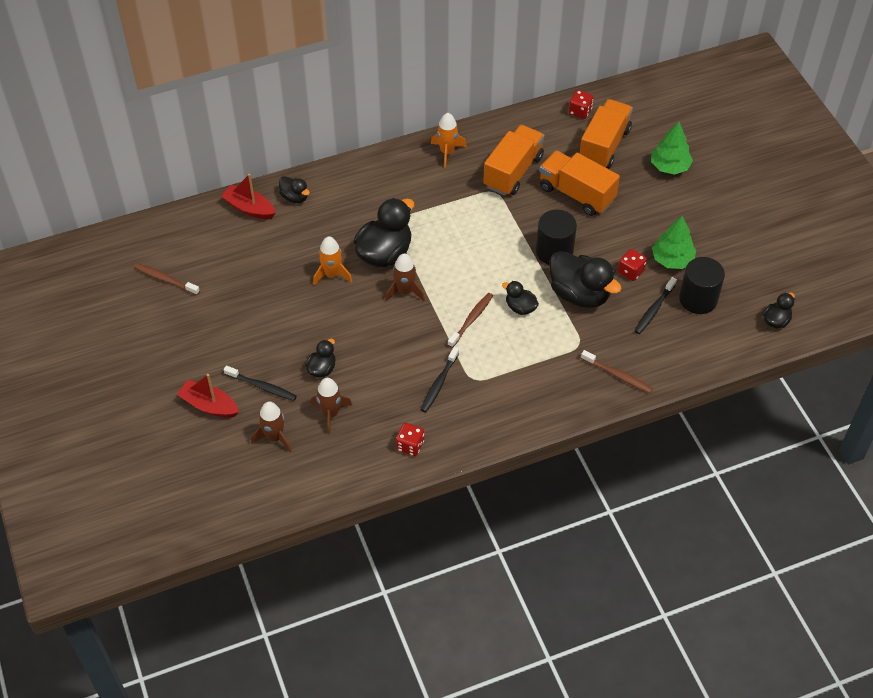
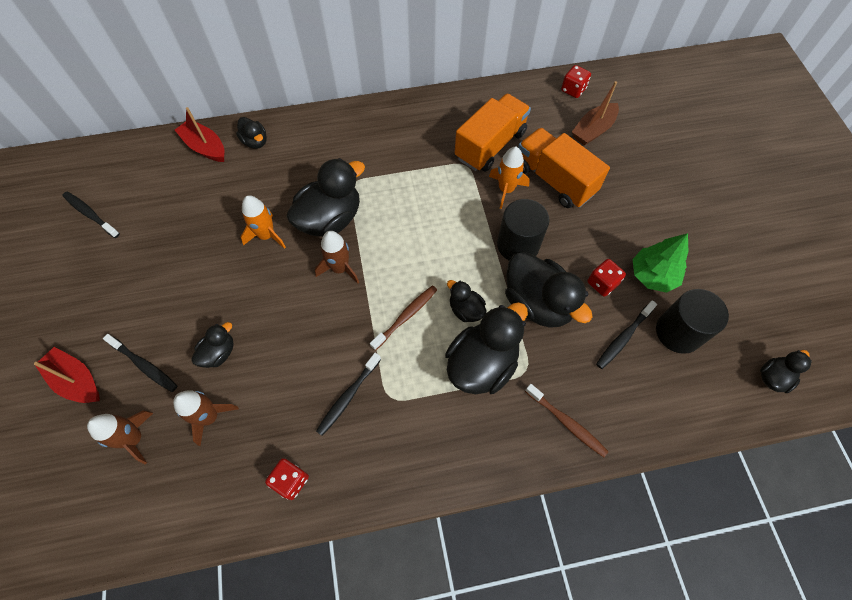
camera: 10 degrees right, 10 degrees up
(165, 279) = (90, 214): brown toothbrush -> black toothbrush
(447, 152) = (425, 115): orange rocket -> orange rocket (506, 190)
(542, 345) = (482, 364): none -> black duck
(604, 146) = (593, 130): orange truck -> brown boat
(669, 166) = (662, 163): green tree -> none

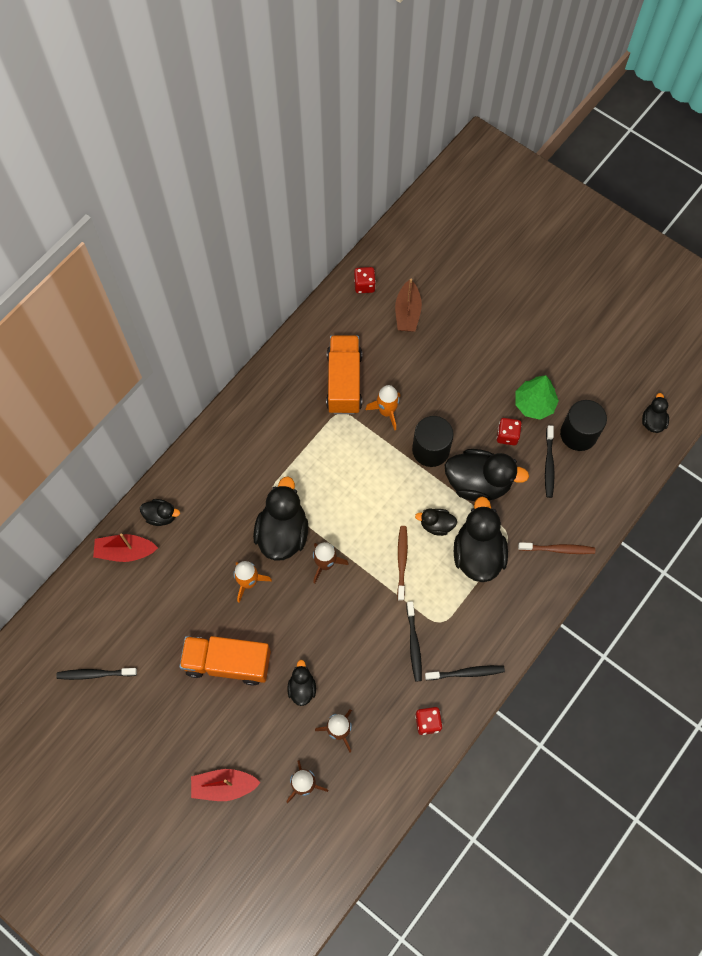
camera: 40 degrees left, 5 degrees up
(144, 365) = (260, 738): black toothbrush -> black toothbrush (466, 673)
(554, 180) = (414, 377): orange truck -> orange truck (228, 663)

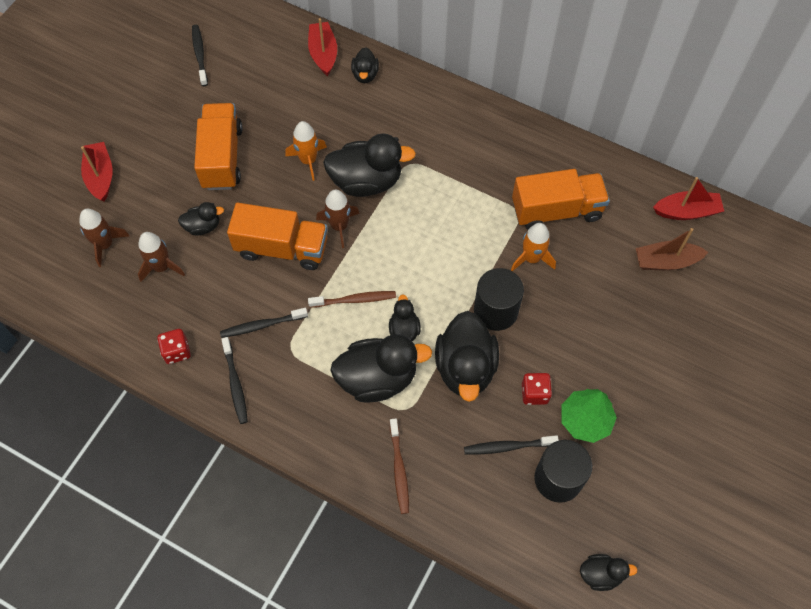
camera: 80 degrees right, 5 degrees down
(339, 617) = (282, 248): none -> orange truck
(364, 285) = (686, 211): red dice -> red boat

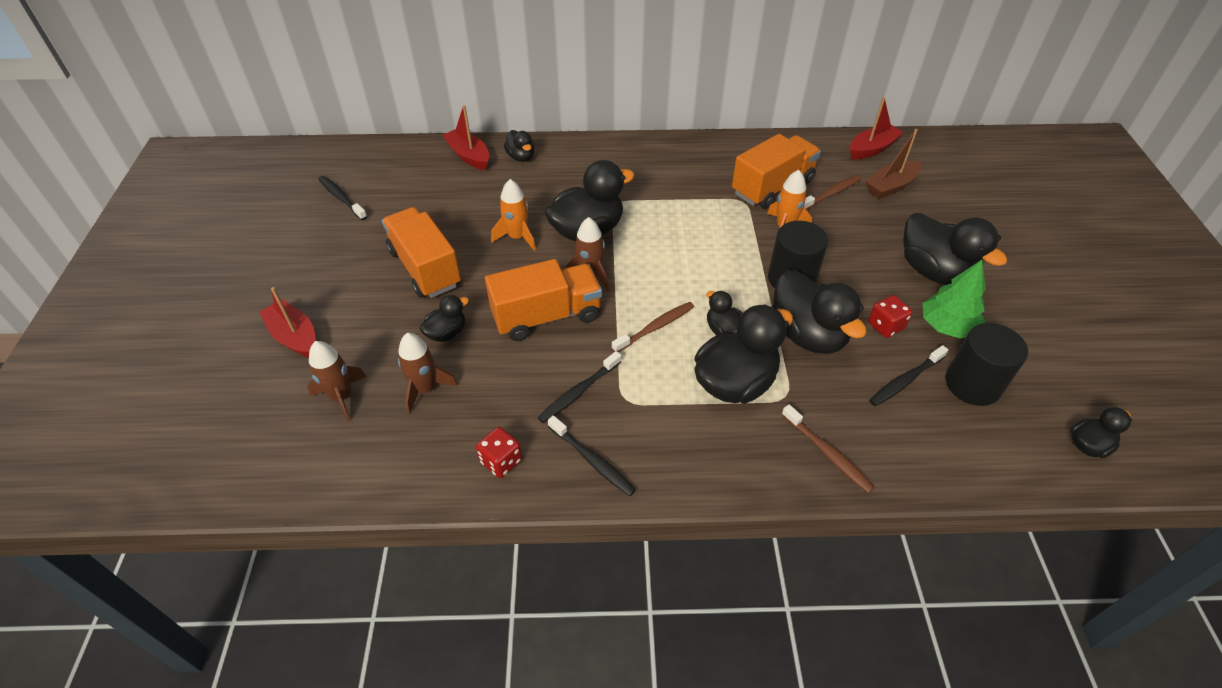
camera: 30 degrees left, 15 degrees down
(604, 243) = (831, 193): none -> brown toothbrush
(623, 367) = (935, 272): none -> black duck

